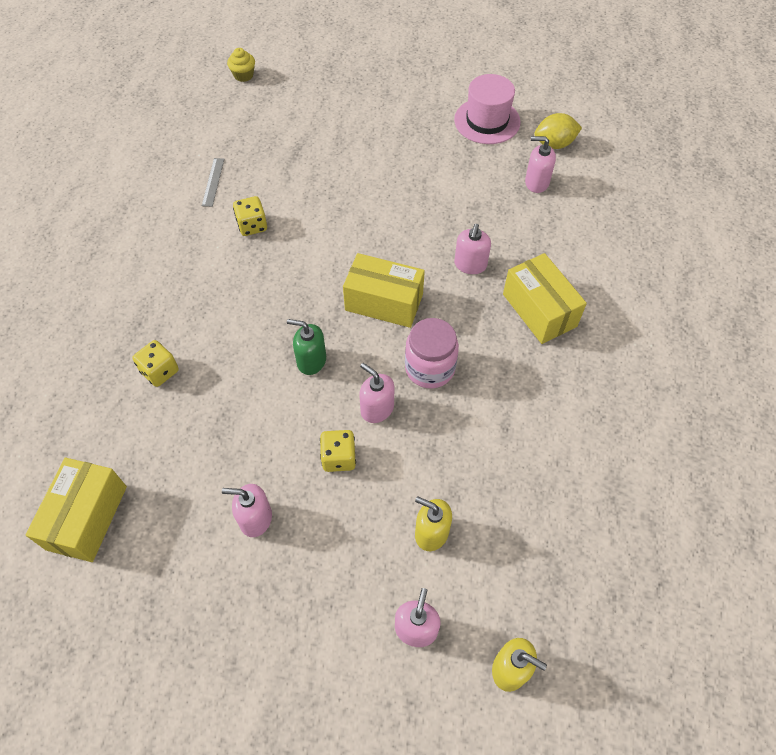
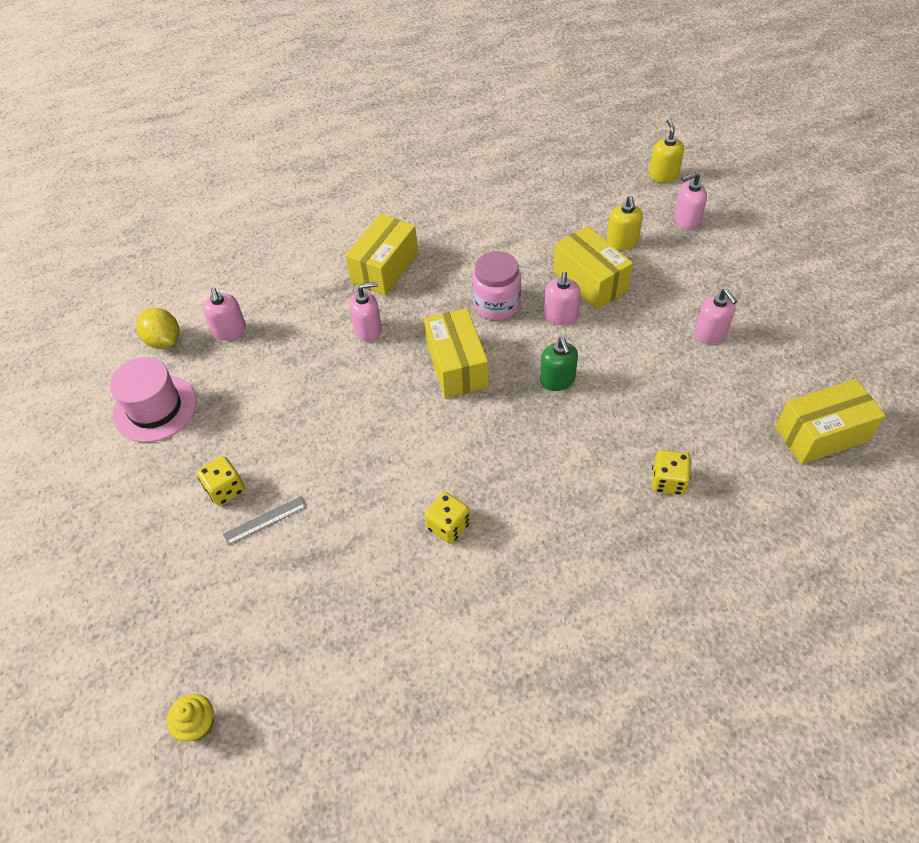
camera: 120 degrees left, 5 degrees down
(213, 182) = (414, 612): grey ruler -> grey ruler (265, 520)
(339, 457) = (620, 315): yellow dice -> yellow dice (225, 489)
(400, 463) = (590, 281): none -> yellow box

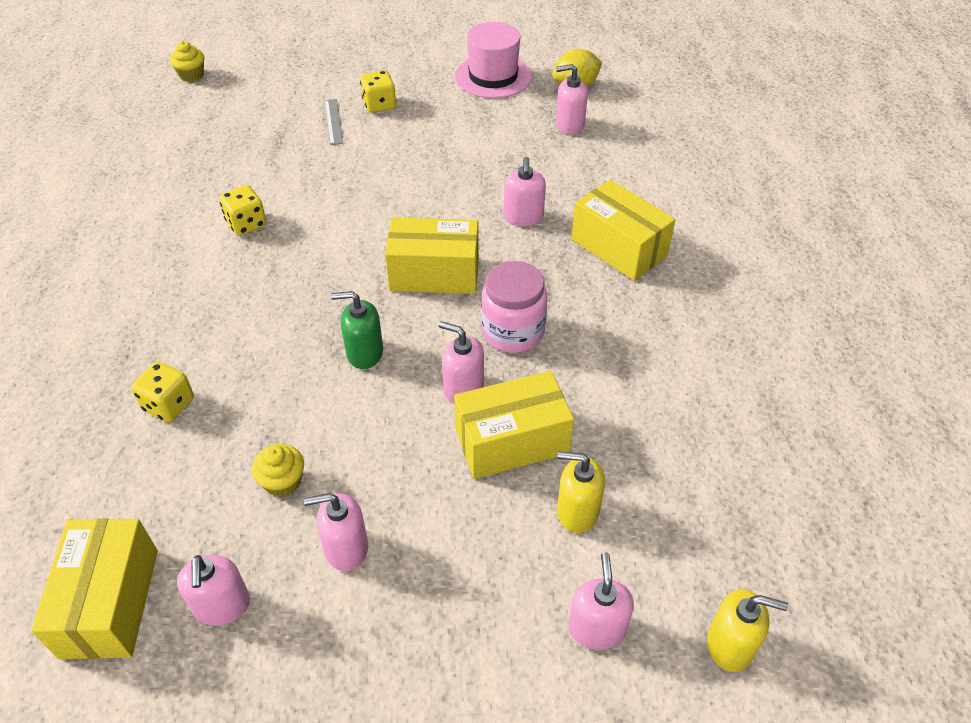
camera: 105 degrees right, 5 degrees down
(687, 383) = (283, 482): none -> yellow cupcake
(783, 377) = (222, 606): none -> pink soap dispenser

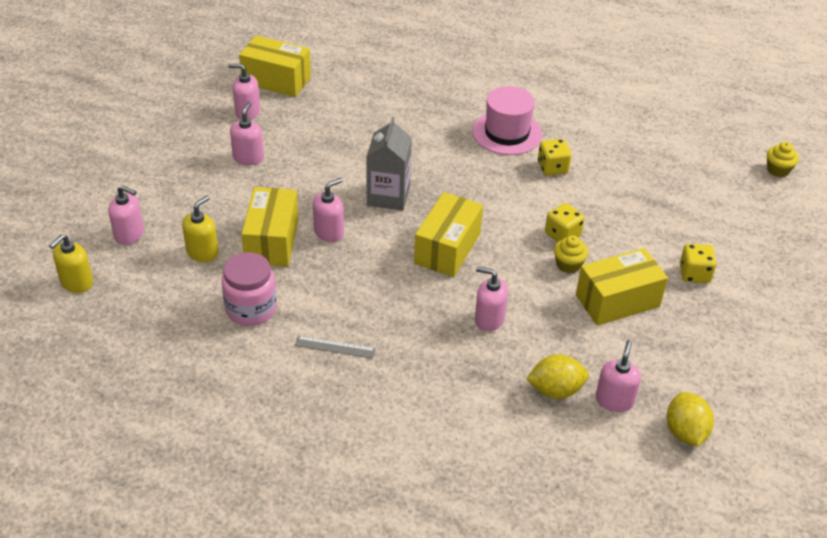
camera: 110 degrees right, 5 degrees down
(169, 405) = (394, 112): yellow dice -> yellow dice (562, 235)
(283, 482) = (308, 144): yellow cupcake -> yellow cupcake (568, 265)
(333, 121) = (675, 239): grey ruler -> grey ruler (335, 347)
(364, 353) = (388, 196): green soap dispenser -> grey carton
(493, 76) = (723, 370): pink hat -> pink hat (507, 133)
(513, 331) = (364, 271): pink jar -> pink jar (251, 309)
(583, 158) = (555, 390): none -> yellow lemon
(619, 247) = (420, 366): yellow box -> yellow box (617, 301)

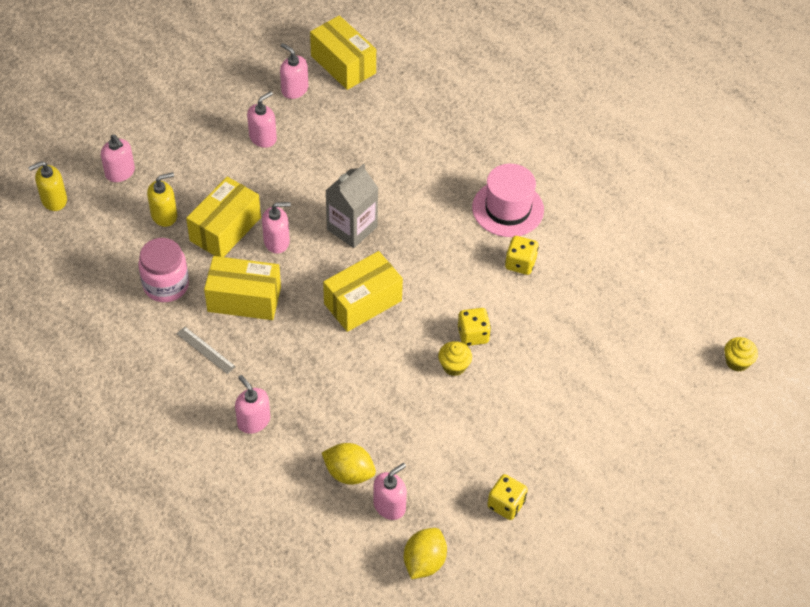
camera: 30 degrees right, 10 degrees up
(489, 319) = (345, 384): pink soap dispenser -> pink soap dispenser (253, 421)
(617, 301) = (468, 420): yellow box -> yellow box (244, 299)
(694, 274) = (559, 427): yellow dice -> yellow dice (506, 504)

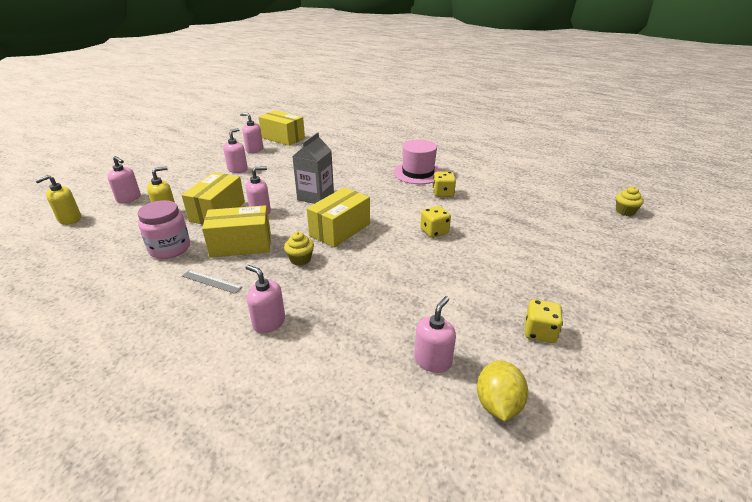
camera: 15 degrees left, 20 degrees down
(349, 473) = (379, 342): yellow lemon -> none
(454, 366) = (431, 250): yellow cupcake -> yellow cupcake (300, 259)

